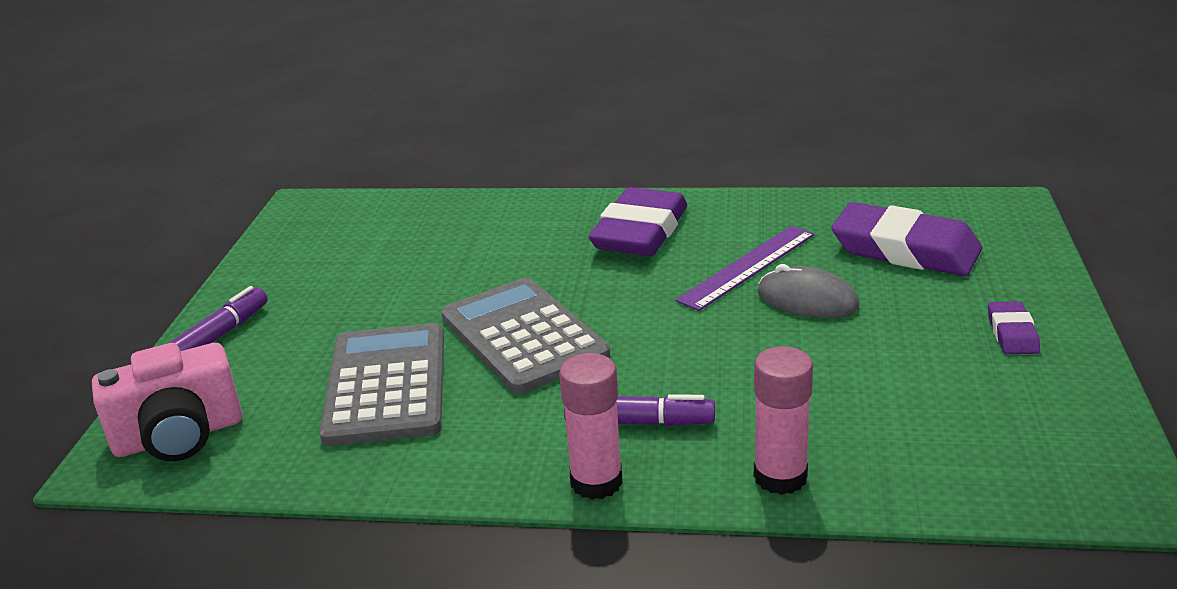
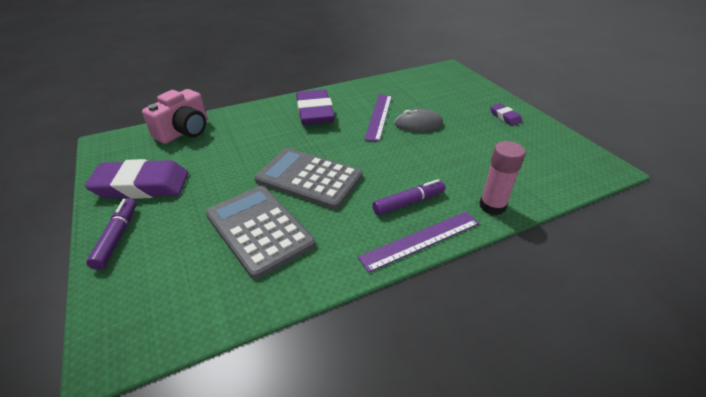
camera: 35 degrees left, 10 degrees up
(179, 436) = (147, 313): pink camera -> pink camera (184, 131)
(596, 482) = (421, 240): pink glue stick -> purple ruler
(905, 250) = (432, 94): purple eraser -> purple eraser (142, 185)

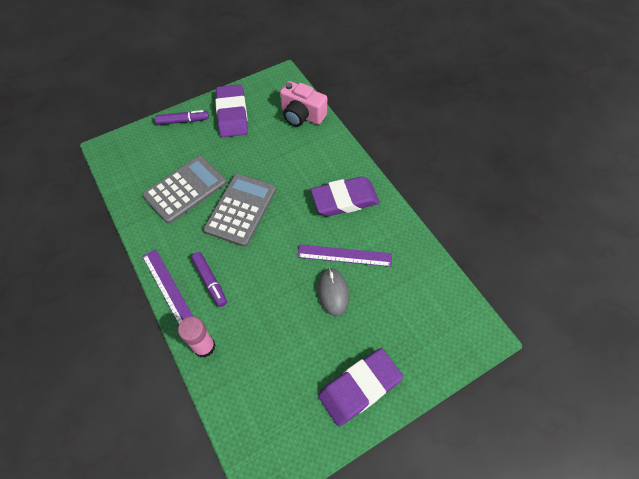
camera: 85 degrees right, 20 degrees up
(505, 117) = (359, 387): purple eraser -> purple eraser, size x2.10

